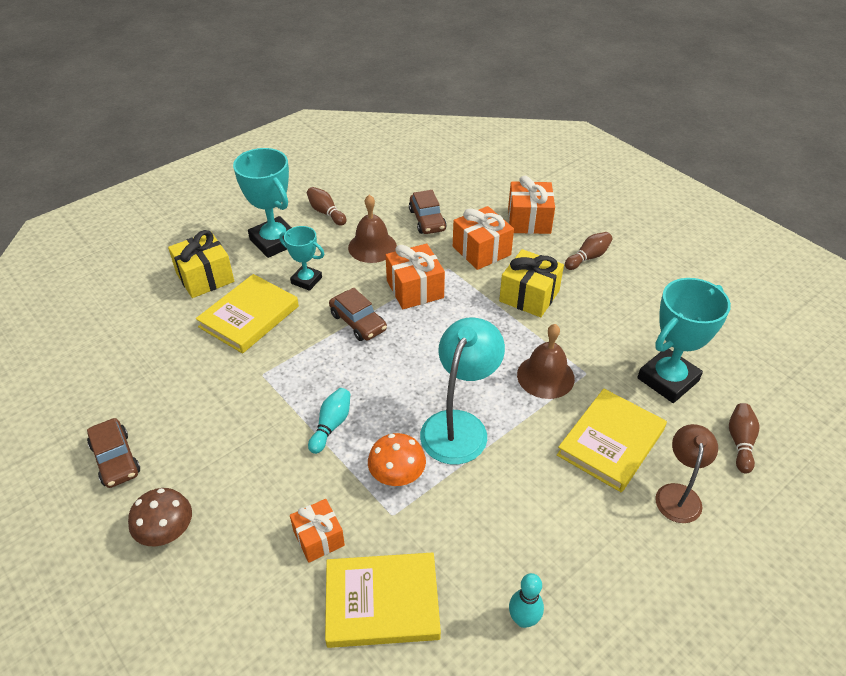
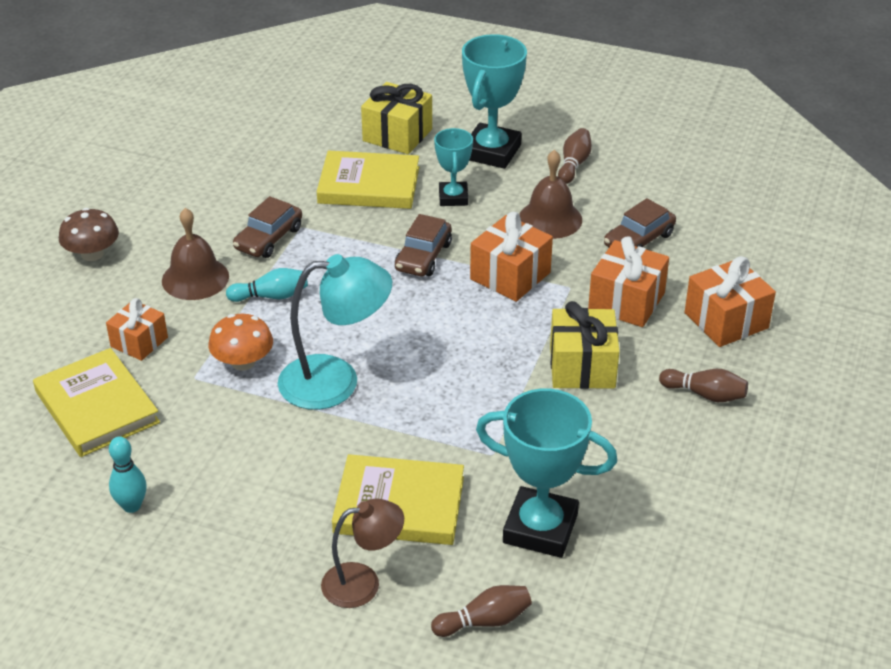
camera: 60 degrees right, 5 degrees down
(116, 459) = (144, 193): brown car -> brown car (269, 238)
(545, 376) = (459, 422): brown bell -> brown bell (195, 278)

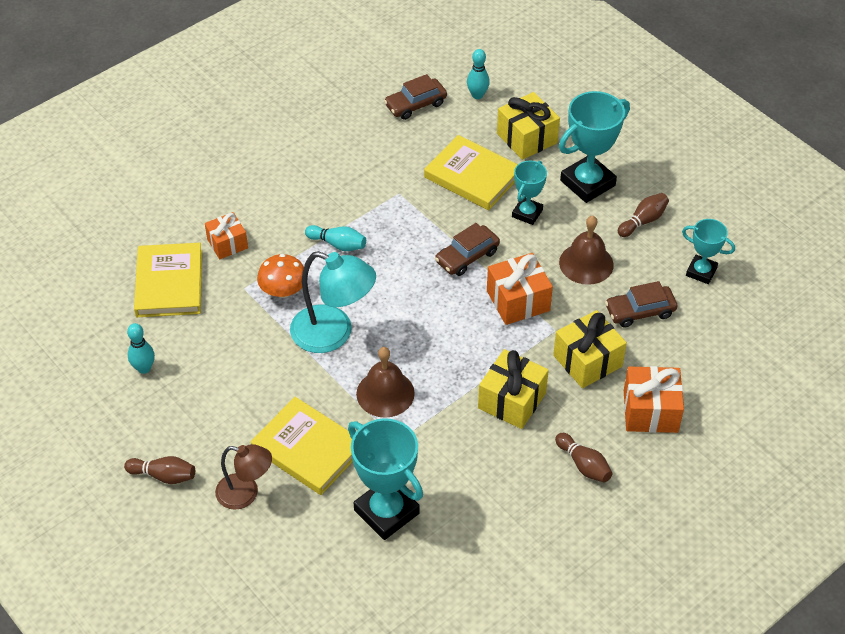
camera: 30 degrees right, 10 degrees up
(92, 254) = (243, 157): brown mushroom -> none
(195, 278) = (297, 207): brown bell -> brown bell (385, 393)
(269, 238) = (369, 194): brown car -> brown car (415, 105)
(314, 116) = (477, 95): none -> turquoise bowling pin
(485, 621) = (301, 559): brown bowling pin -> brown bowling pin (164, 476)
(626, 301) = (587, 361): orange gift -> yellow gift
(666, 186) = (701, 272): none -> turquoise trophy

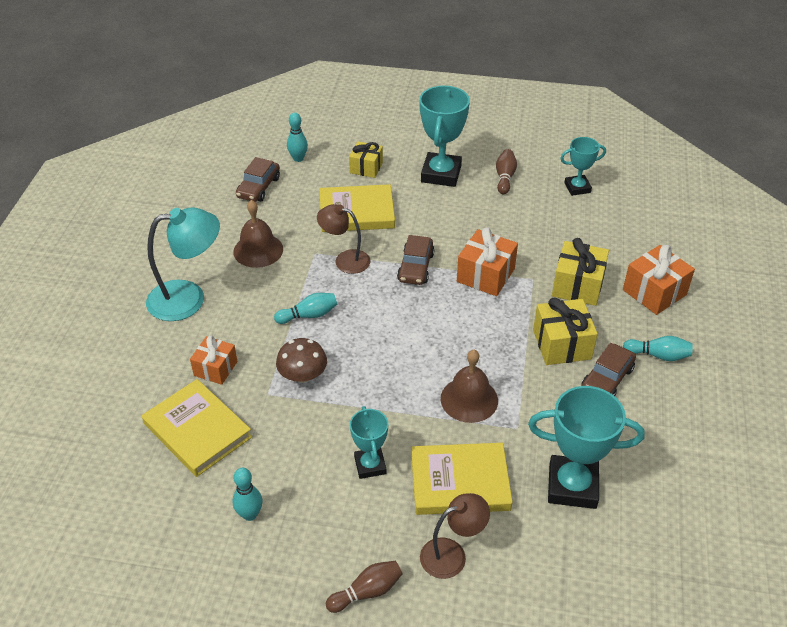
camera: 40 degrees left, 5 degrees down
(283, 290) = (303, 375): orange mushroom -> brown mushroom
(333, 334) = (380, 382): turquoise lamp -> turquoise lamp (188, 298)
(416, 214) = (345, 260): none -> brown lamp
(527, 138) = (366, 168): yellow gift -> yellow gift, size x0.66
(527, 213) = (423, 215): turquoise trophy -> turquoise trophy (370, 465)
(584, 465) = (658, 355): brown bowling pin -> turquoise bowling pin
(586, 263) = (501, 224): brown bell -> brown bell (258, 250)
(640, 311) = (571, 234): brown car -> brown car (607, 379)

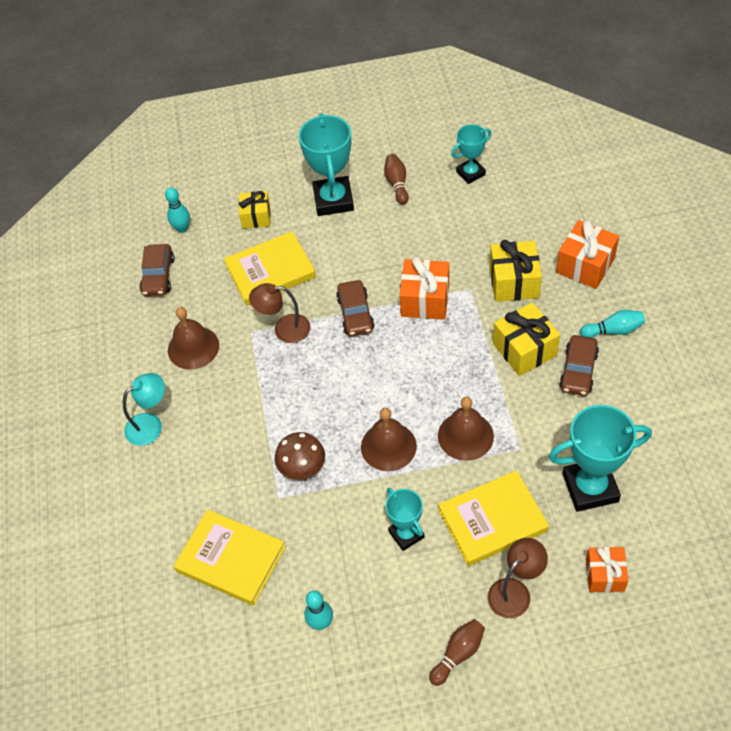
camera: 15 degrees left, 10 degrees up
(188, 298) = (151, 424): turquoise lamp -> turquoise lamp, size x0.63
(215, 368) = (215, 490): orange gift -> orange gift (605, 575)
(309, 315) = (277, 401): turquoise bowling pin -> none
(391, 384) = (388, 446): none -> brown bell

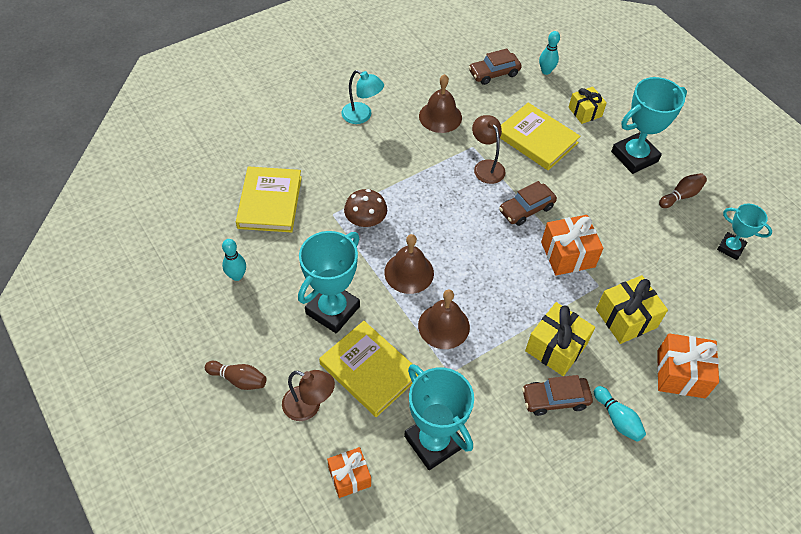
camera: 60 degrees right, 0 degrees up
(406, 534) = (332, 310): turquoise trophy -> turquoise trophy, size x1.71

